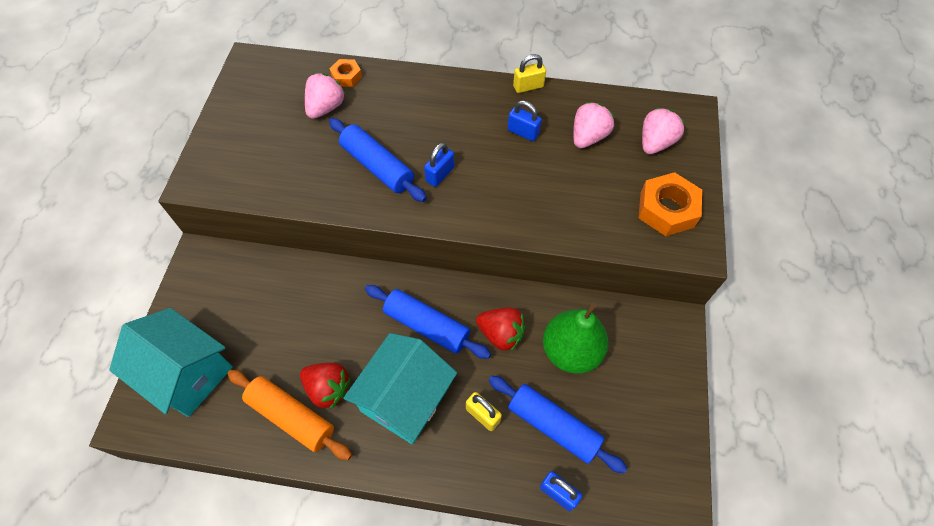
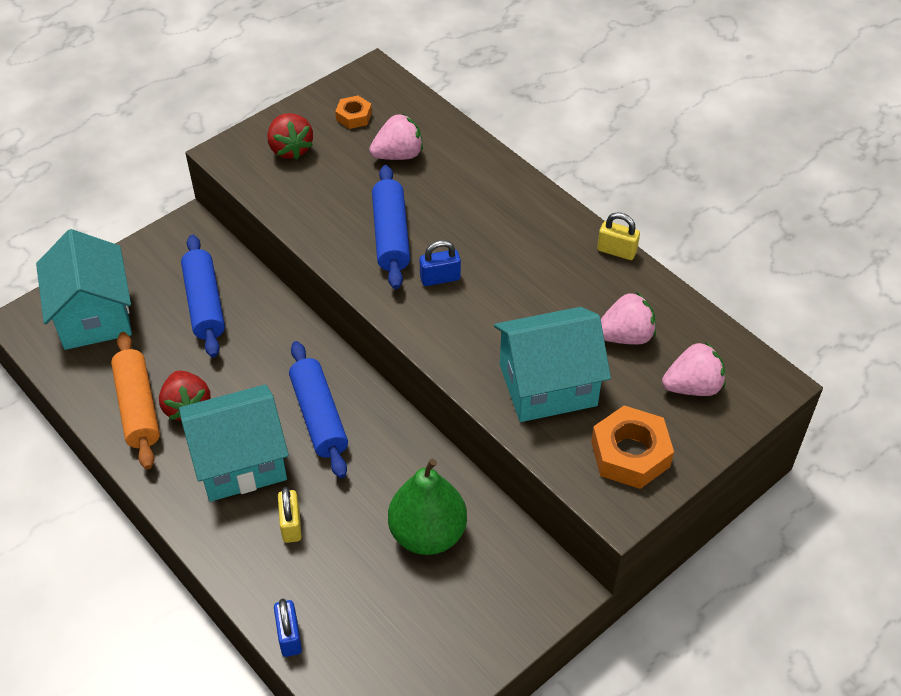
camera: 40 degrees right, 10 degrees down
(346, 76) = (446, 137): orange nut -> orange nut (354, 116)
(501, 334) = (378, 472): red strawberry -> red strawberry (290, 149)
(523, 132) = (562, 290): blue padlock -> none
(553, 426) = (342, 581): blue rolling pin -> blue rolling pin (204, 304)
(577, 200) = (548, 385): none -> turquoise house

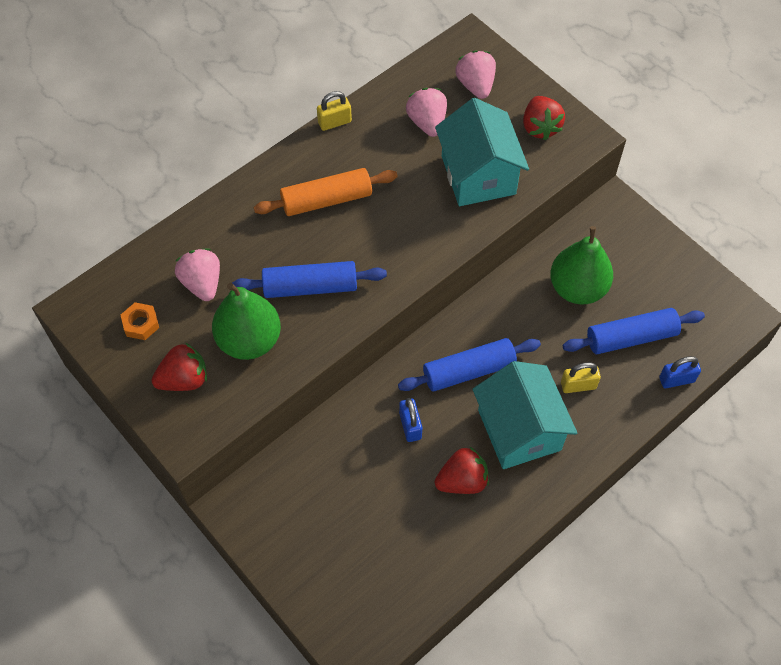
camera: 90 degrees left, 10 degrees up
(94, 316) = (351, 584): turquoise house -> none
(138, 407) = (464, 524): orange rolling pin -> orange rolling pin (326, 200)
(204, 304) = (337, 479): blue rolling pin -> blue rolling pin (631, 338)
(329, 192) = (249, 340): none -> green pear
(440, 278) = (363, 248): blue padlock -> blue padlock (410, 426)
(616, 251) = (334, 122): yellow padlock -> yellow padlock turned 45 degrees clockwise
(630, 454) = (540, 127): orange nut -> red strawberry

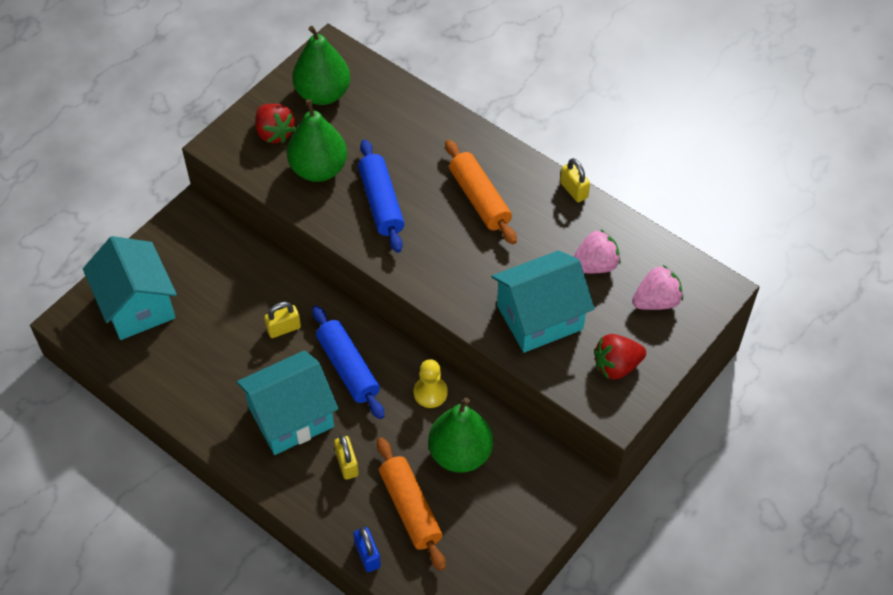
camera: 80 degrees right, 5 degrees down
(141, 324) = (323, 94): orange nut -> green pear
(202, 283) = (370, 126): pink strawberry -> none
(351, 576) = (137, 305): none -> turquoise house
(410, 426) = (283, 328): blue padlock -> yellow padlock
(462, 480) = (234, 376): red strawberry -> none
(508, 303) = (430, 393): none -> yellow pawn
(631, 338) = (410, 508): blue rolling pin -> orange rolling pin

